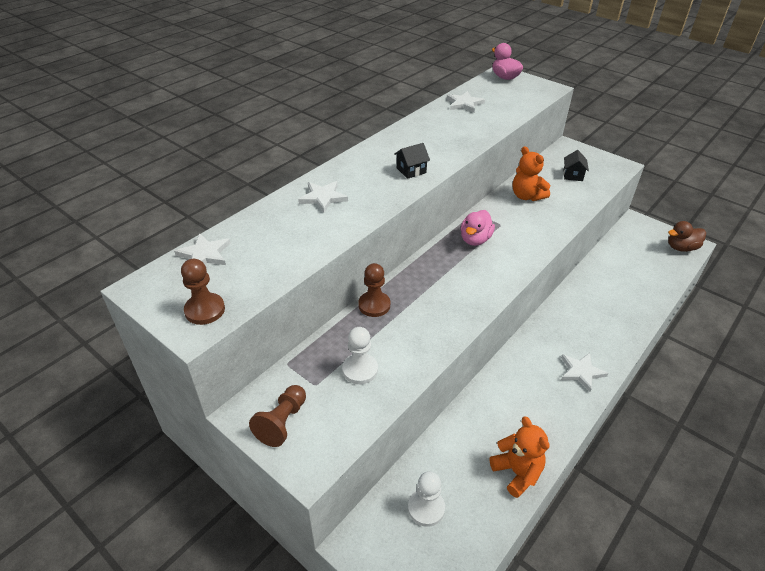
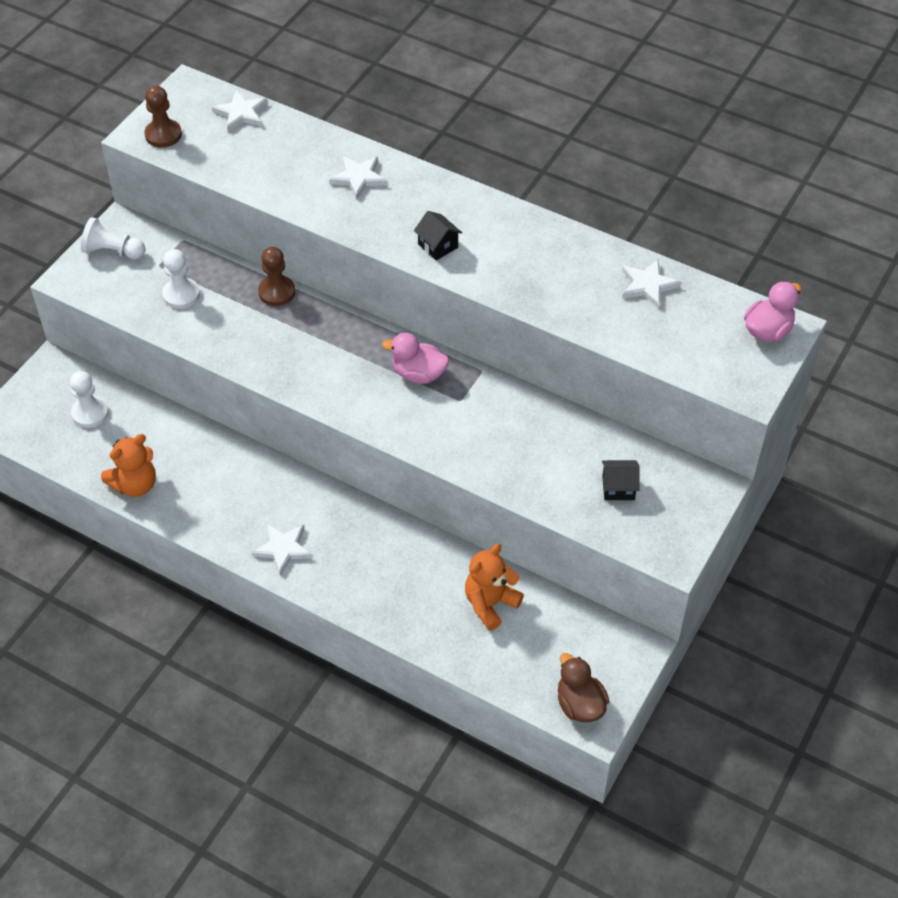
camera: 80 degrees right, 10 degrees up
(282, 422) = (113, 251): brown pawn -> white pawn
(526, 196) = (539, 428): orange teddy bear -> orange teddy bear (490, 604)

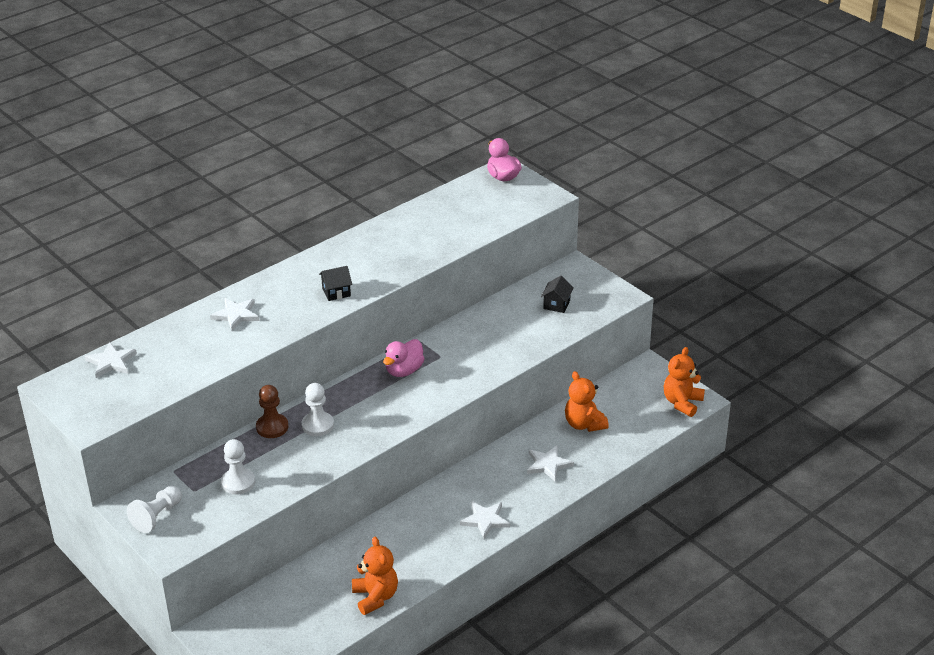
camera: 70 degrees left, 15 degrees down
(90, 413) = (279, 614): white pawn -> white pawn (318, 425)
(163, 135) = (102, 410): brown pawn -> none
(580, 704) = (682, 403): brown duck -> orange teddy bear
(648, 285) = (434, 212): white star -> white star (548, 464)

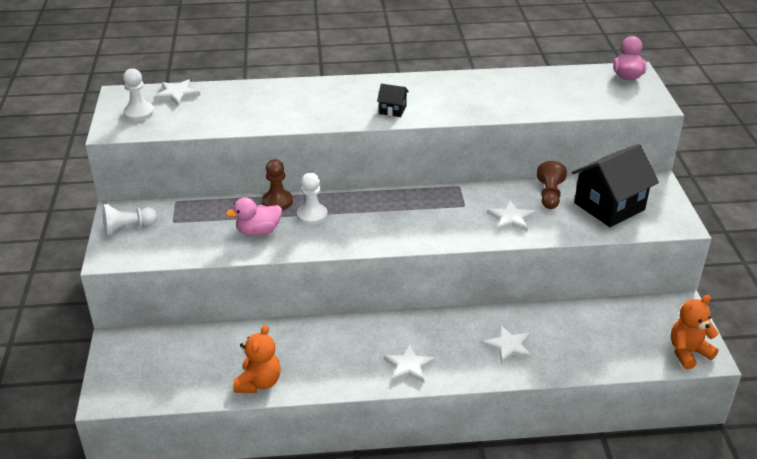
camera: 35 degrees right, 0 degrees up
(236, 315) = (299, 97): white star -> white star (511, 219)
(238, 482) = (209, 230): white pawn -> white pawn (139, 113)
(404, 371) = (423, 204): pink duck -> pink duck (258, 231)
(501, 315) = (549, 195): none -> brown pawn
(556, 304) = (609, 206): black house -> black house, size x2.22
(584, 424) = (574, 327): orange teddy bear -> none

